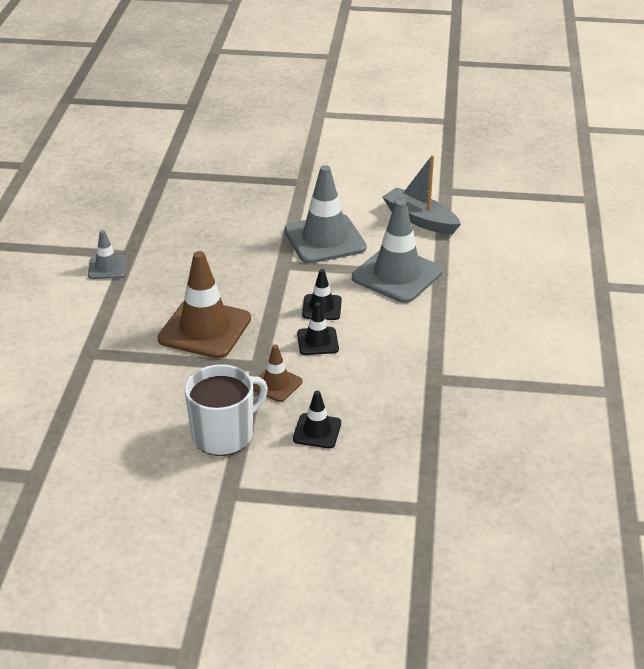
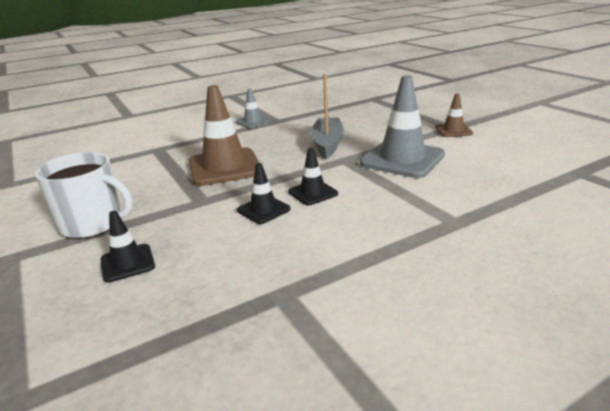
camera: 55 degrees right, 10 degrees down
(276, 384) = (182, 217): brown traffic cone -> brown traffic cone (453, 130)
(397, 275) = (414, 203): grey traffic cone -> none
(420, 219) = (511, 179): grey boat -> grey boat (327, 144)

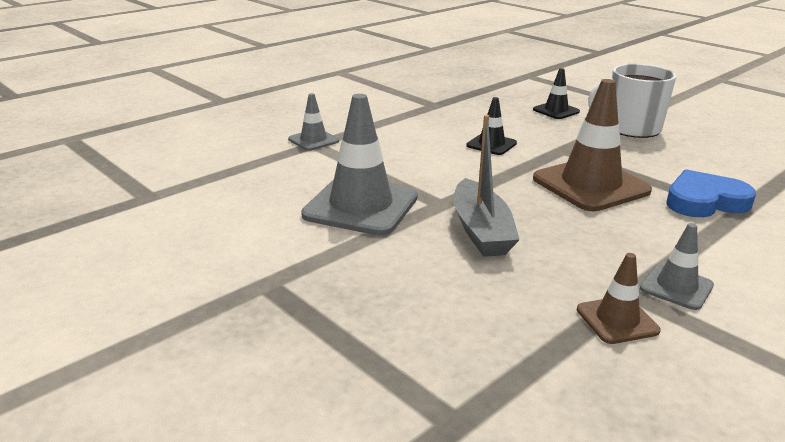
camera: 165 degrees right, 0 degrees up
(167, 154) = (704, 201): none -> blue heart
(313, 193) = (455, 160): black traffic cone -> none
(453, 130) = (268, 272): brown traffic cone -> brown traffic cone (617, 320)
(457, 227) = (313, 140): none -> grey traffic cone

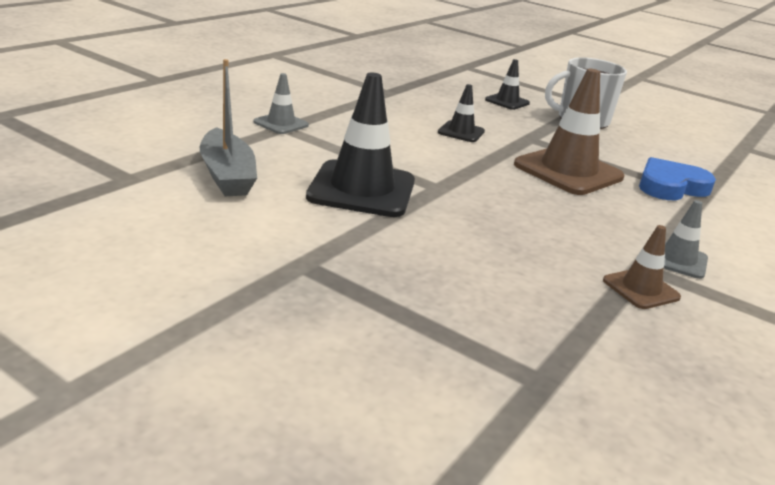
camera: 15 degrees left, 0 degrees up
(361, 206) = (362, 189): grey traffic cone -> black traffic cone
(481, 231) = (488, 212): grey boat -> grey boat (227, 175)

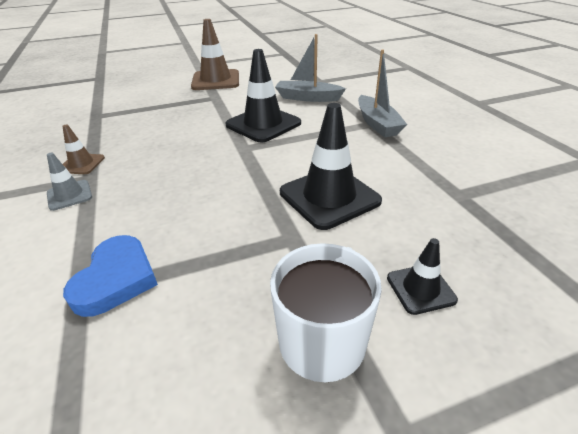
camera: 130 degrees right, 10 degrees up
(281, 124) = (377, 124): grey traffic cone -> grey boat
(461, 132) = (329, 197): black traffic cone -> black traffic cone, size x1.95
(568, 171) = (209, 221): brown traffic cone -> brown traffic cone (216, 80)

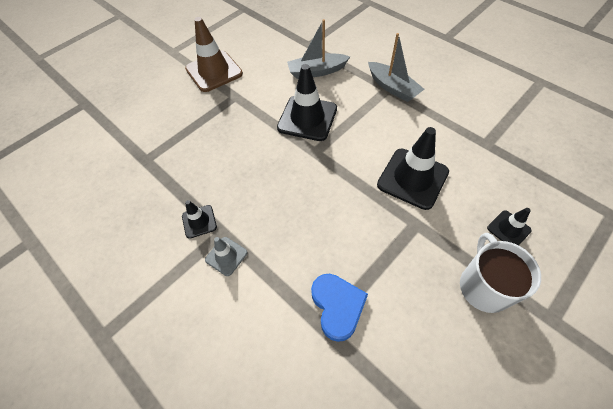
camera: 25 degrees left, 20 degrees up
(81, 164) = (199, 221): brown traffic cone -> black traffic cone

